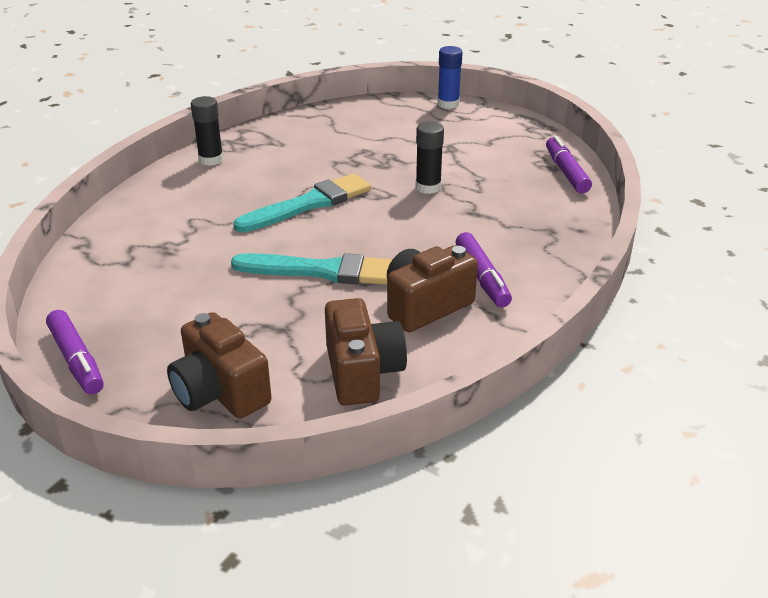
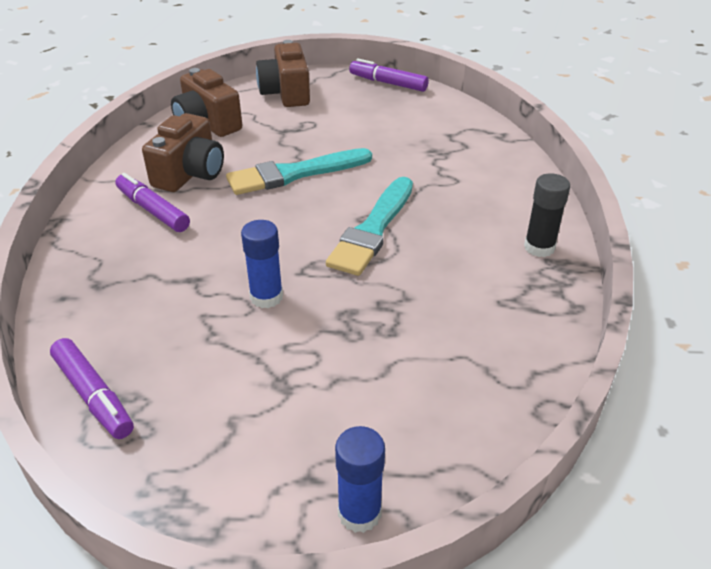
camera: 150 degrees right, 5 degrees up
(220, 392) = (286, 93): brown camera -> brown camera turned 120 degrees counterclockwise
(428, 187) = (266, 297): black glue stick -> blue glue stick

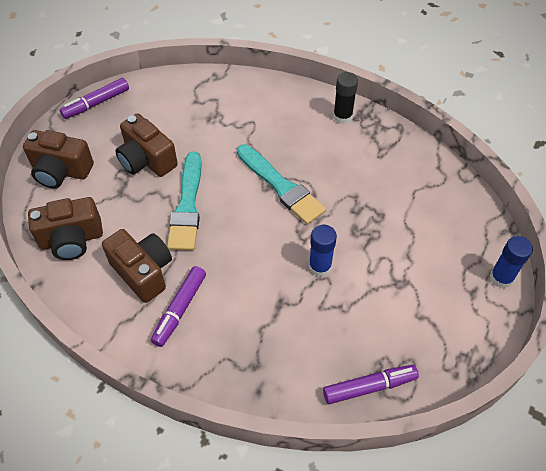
camera: 65 degrees left, 15 degrees up
(153, 210) = (179, 309): purple marker -> purple marker turned 45 degrees counterclockwise
(338, 132) = (147, 160): none -> brown camera

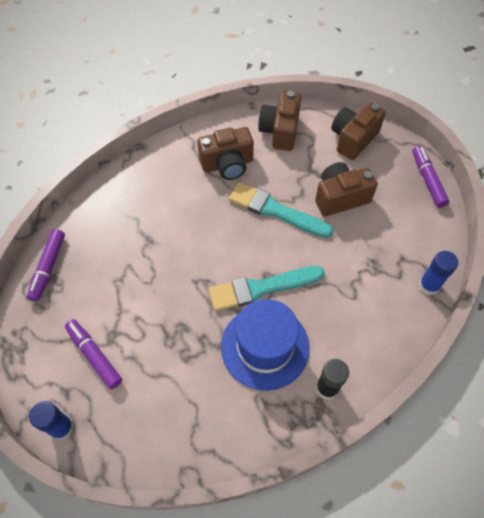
camera: 115 degrees right, 5 degrees up
(179, 309) = (183, 176): purple marker -> purple marker (94, 355)
(320, 267) = (163, 281): blue glue stick -> blue glue stick (429, 285)
(334, 165) = (265, 347): none -> blue hat

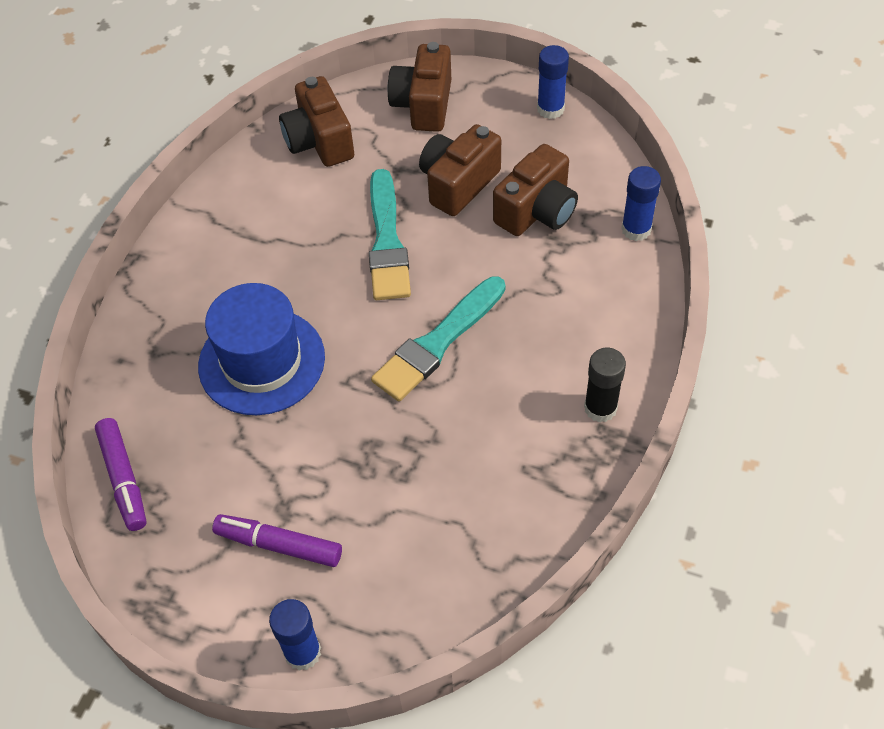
camera: 30 degrees left, 5 degrees down
(227, 164) = (279, 218): brown camera -> brown camera (536, 211)
(265, 347) = (492, 406): blue hat -> blue hat (262, 361)
(275, 210) = (387, 241): turquoise brush -> turquoise brush turned 90 degrees counterclockwise
(427, 180) = (550, 109): purple marker -> blue glue stick

